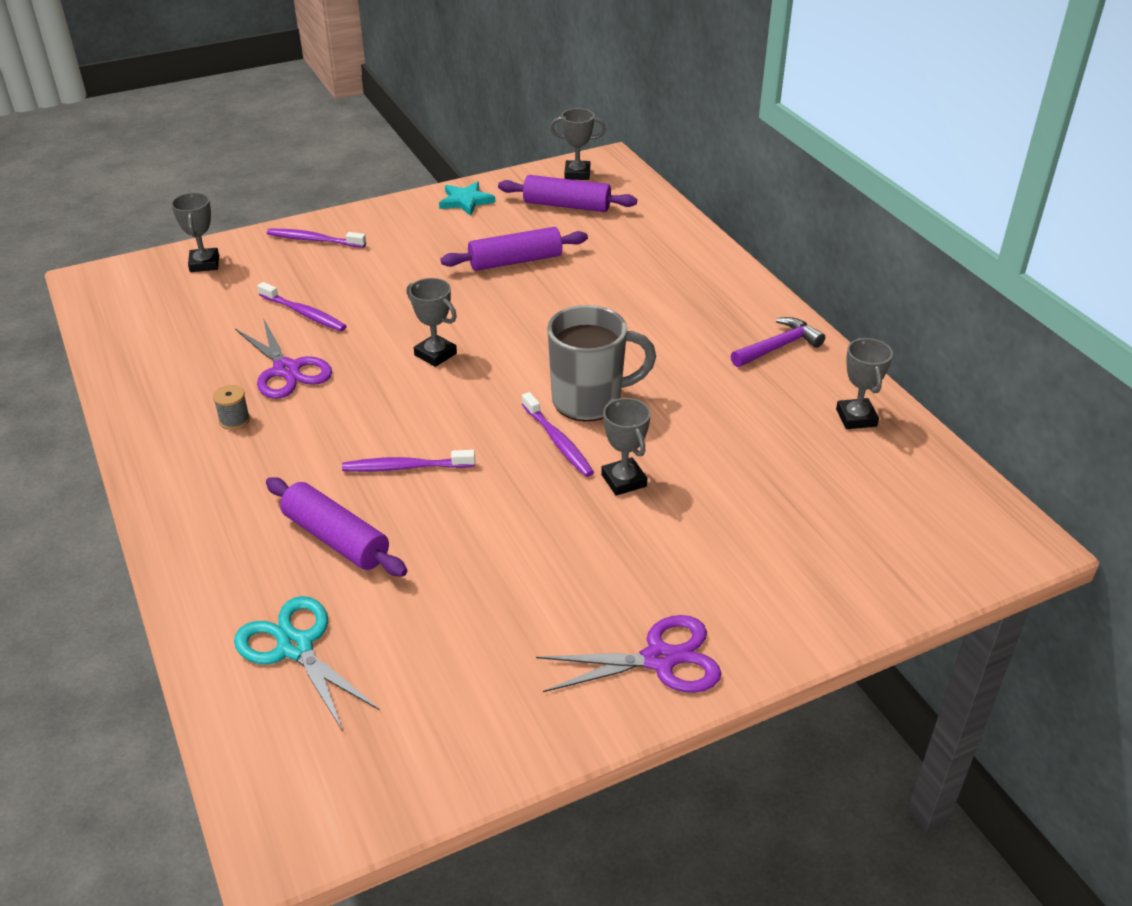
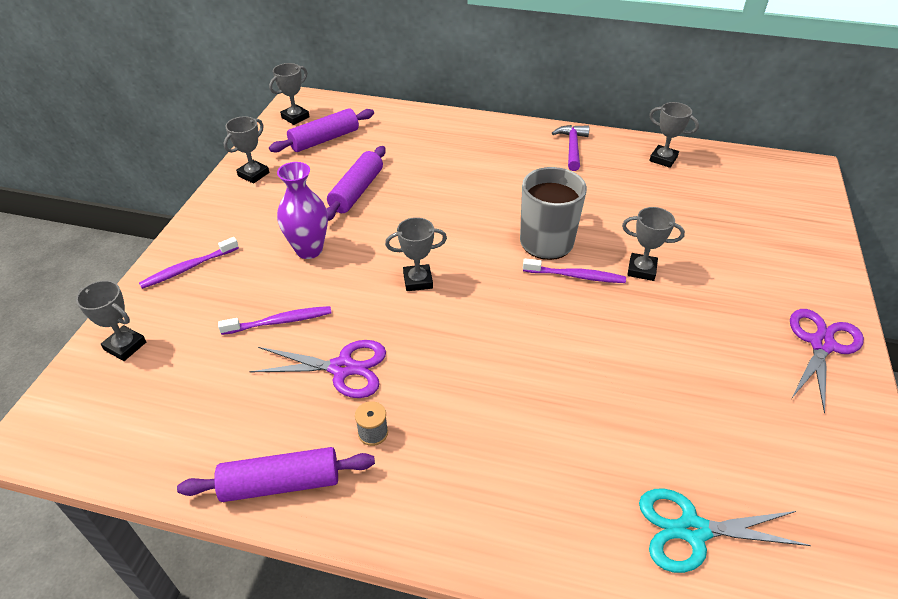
camera: 50 degrees left, 5 degrees up
(336, 539) = (583, 442): purple rolling pin -> purple rolling pin (281, 483)
(405, 280) = (309, 250): none -> purple vase
(405, 467) = (533, 362): purple toothbrush -> none
(466, 201) = (253, 174): turquoise star -> grey trophy

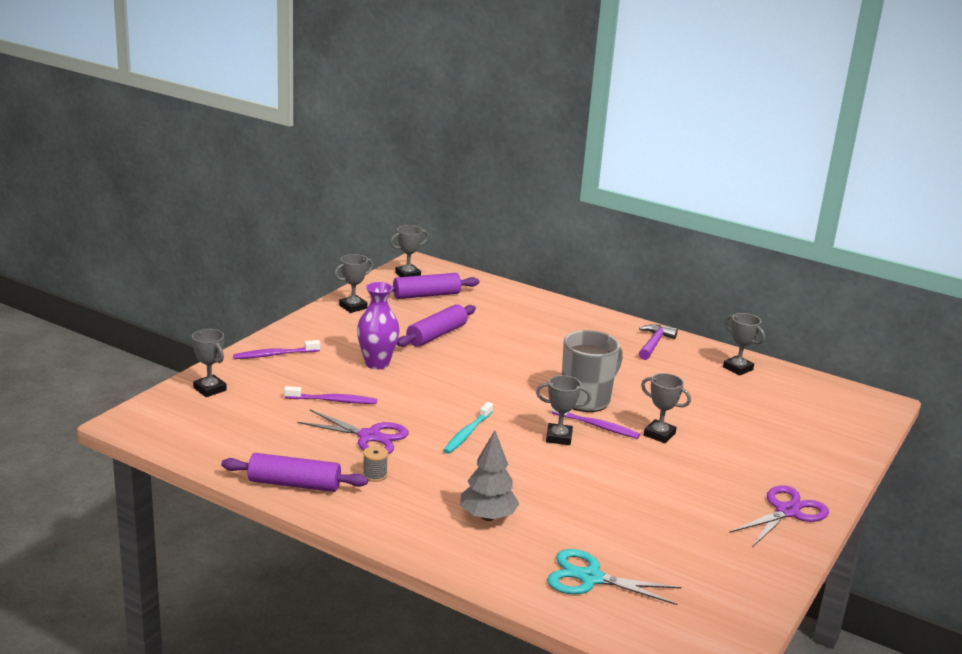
camera: 15 degrees right, 20 degrees down
(418, 281) = (458, 400): grey trophy -> grey trophy (559, 437)
(449, 329) = (467, 433): none -> turquoise toothbrush
(531, 462) = (487, 517): none -> grey tree

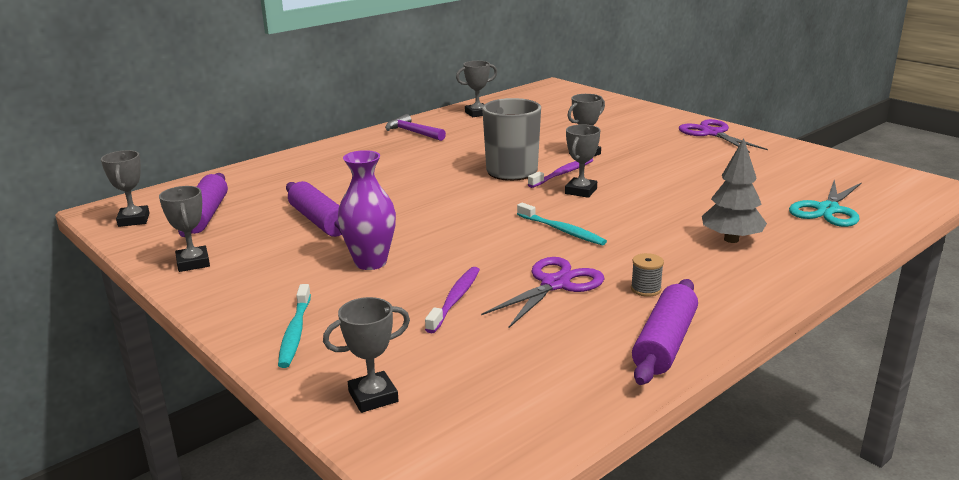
camera: 70 degrees left, 0 degrees up
(274, 355) = (295, 332): purple toothbrush -> turquoise toothbrush

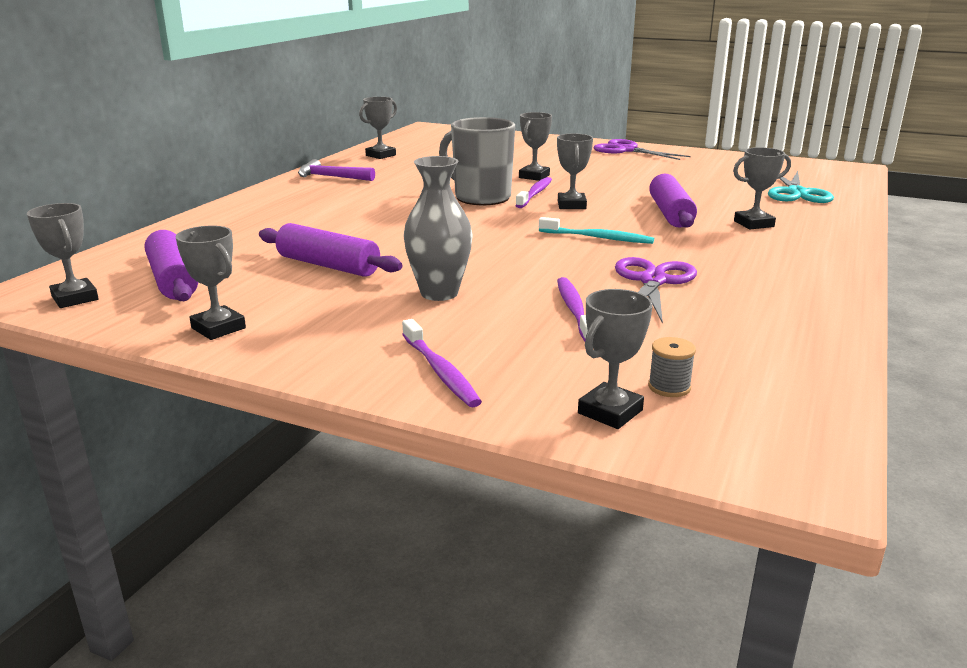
camera: 25 degrees left, 0 degrees up
(295, 332) = (440, 371): turquoise toothbrush -> purple toothbrush
(370, 262) = (439, 293): purple vase -> grey vase
(646, 289) = (738, 271): grey spool -> grey spool (669, 387)
(665, 343) = (813, 309): purple rolling pin -> purple rolling pin (670, 213)
(731, 239) = (753, 224): grey tree -> grey trophy

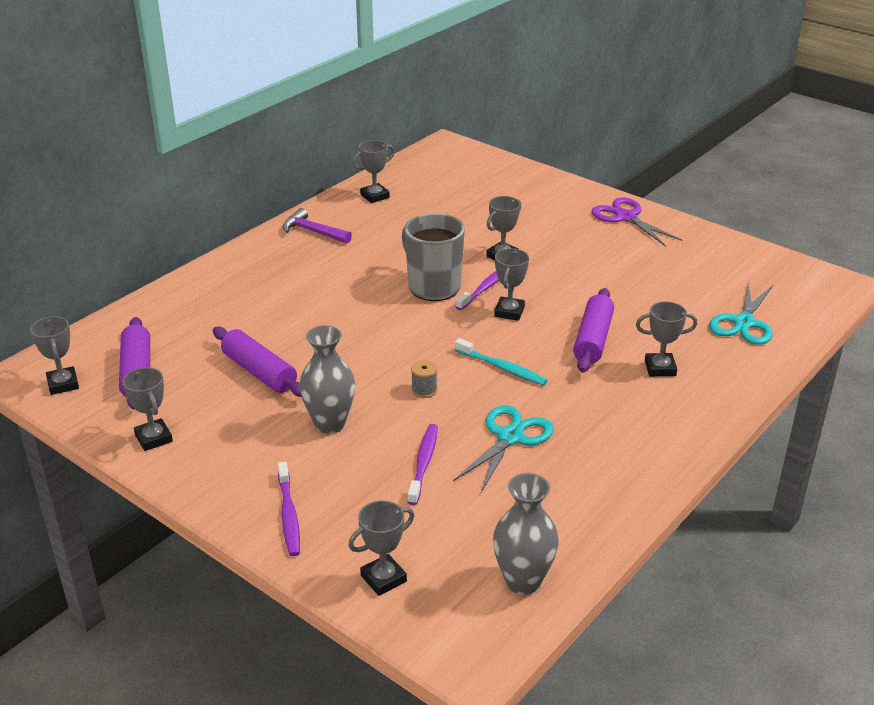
camera: 15 degrees right, 10 degrees up
(652, 281) = (510, 437): purple scissors -> turquoise scissors
(669, 387) = (440, 562): grey spool -> grey spool (424, 390)
(784, 389) = (523, 581): none -> grey vase

